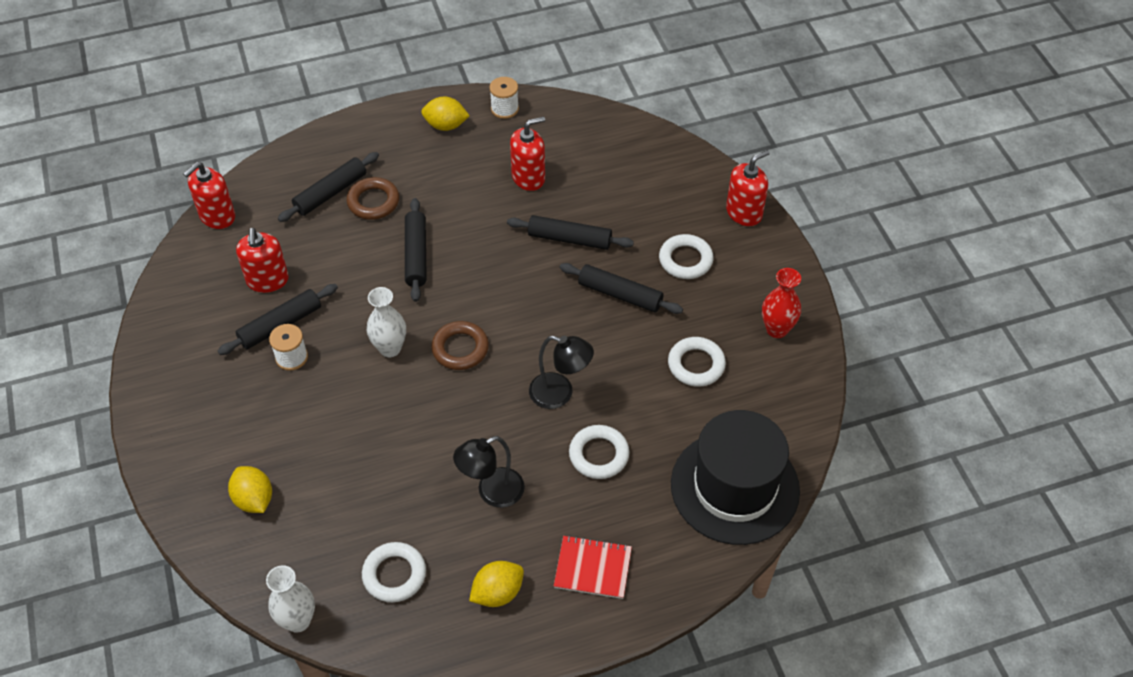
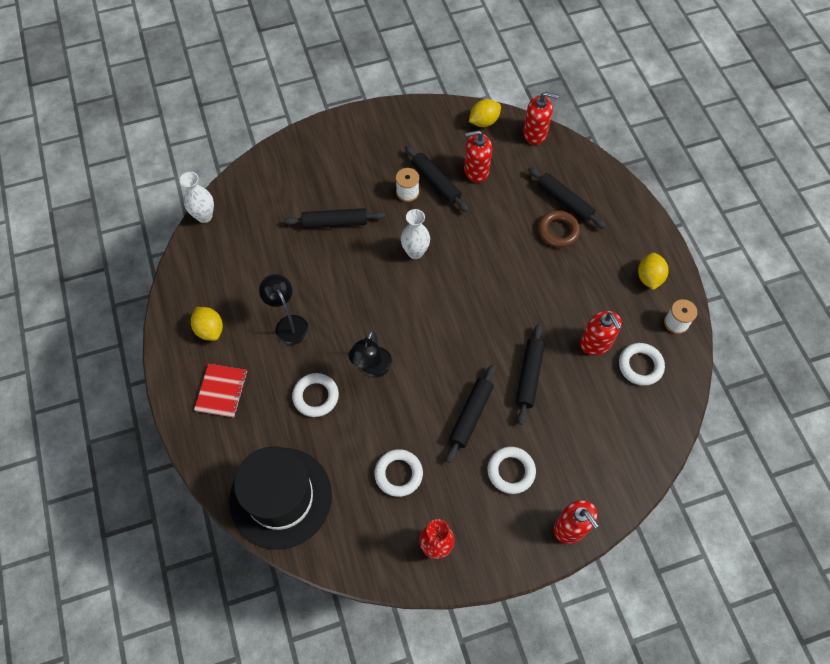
camera: 90 degrees right, 10 degrees up
(217, 216) = (535, 133): red soap dispenser -> red soap dispenser turned 150 degrees clockwise
(254, 499) = (294, 183): yellow lemon -> yellow lemon (484, 122)
(394, 574) = (230, 267): white ring -> white ring (640, 366)
(416, 255) = (505, 264): black rolling pin -> black rolling pin (335, 223)
(460, 349) = (415, 298): brown ring -> none

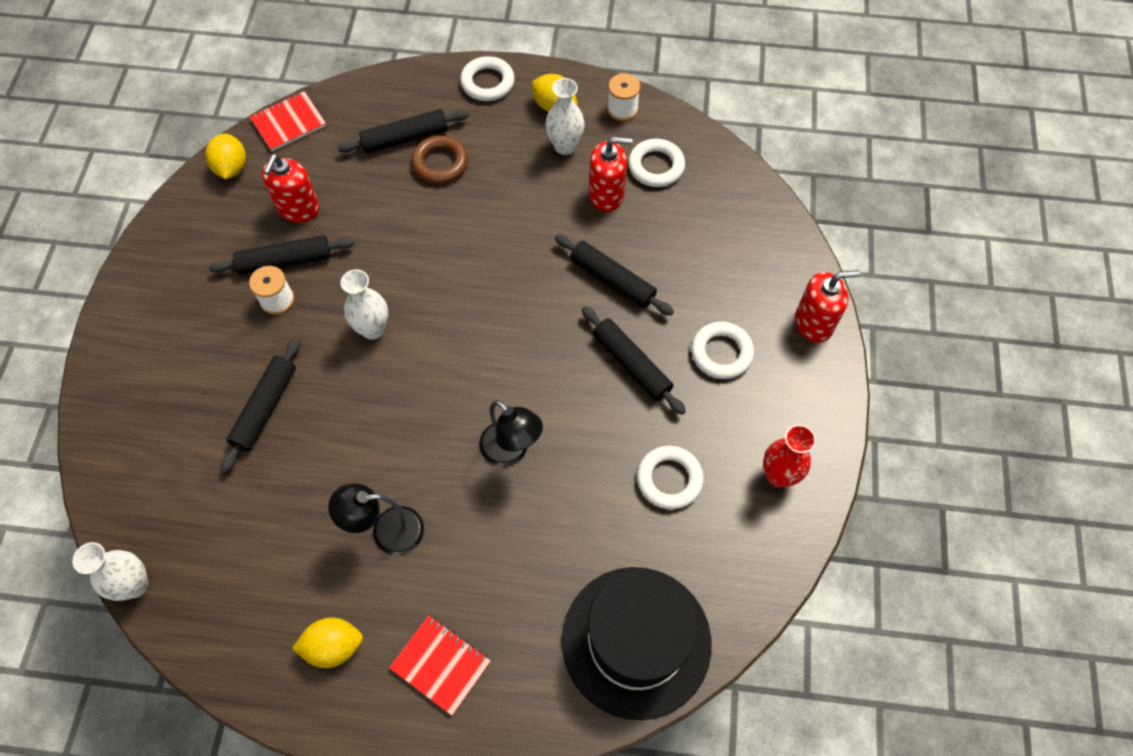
camera: 65 degrees left, 0 degrees up
(316, 396) = (514, 538): white ring -> white ring (487, 82)
(535, 133) = (288, 123): red soap dispenser -> red notebook
(619, 299) = (565, 146): none -> white vase

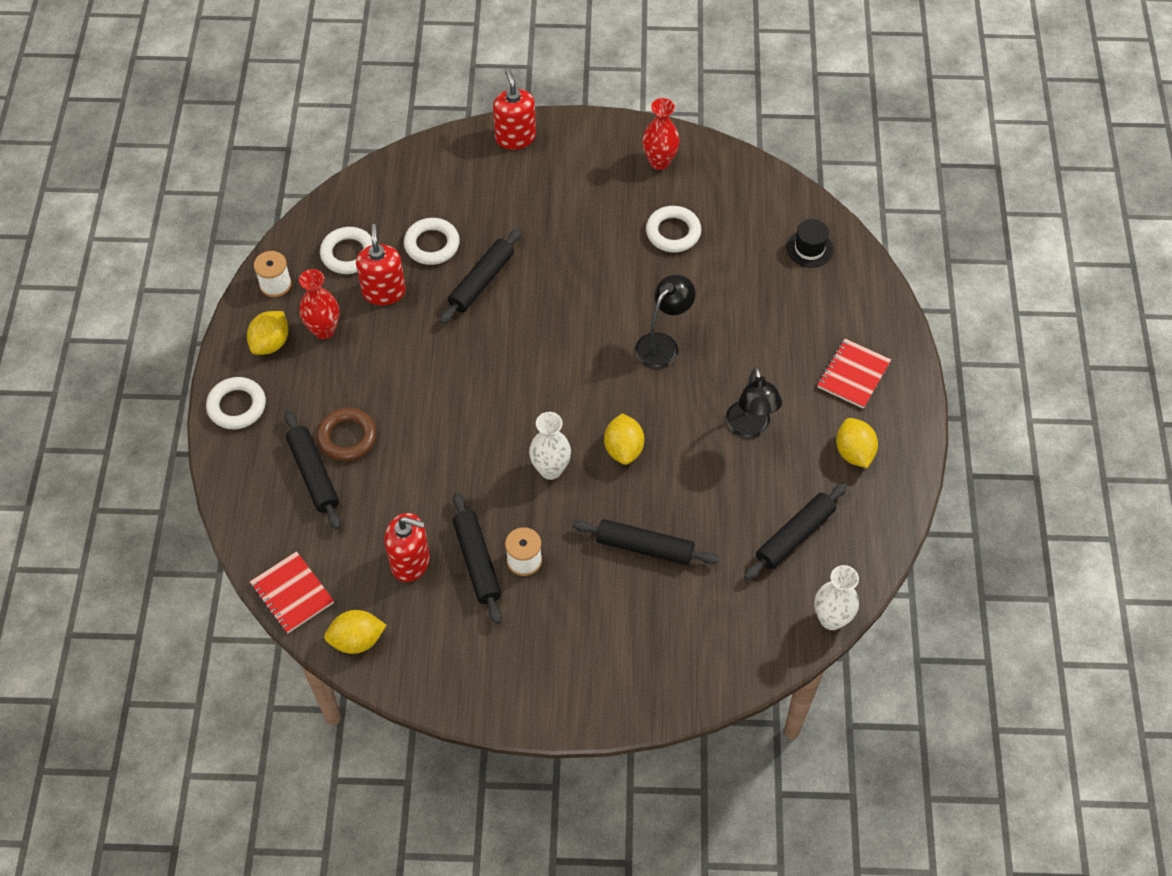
camera: 95 degrees left, 5 degrees down
(384, 399) = (623, 449): none -> yellow lemon
(565, 146) = (324, 330): white vase -> red vase
(631, 364) = (568, 263): black rolling pin -> black rolling pin (794, 536)
(636, 641) = (809, 248): black hat -> black hat, size x0.40
(721, 353) = (551, 200): white ring -> white ring (432, 244)

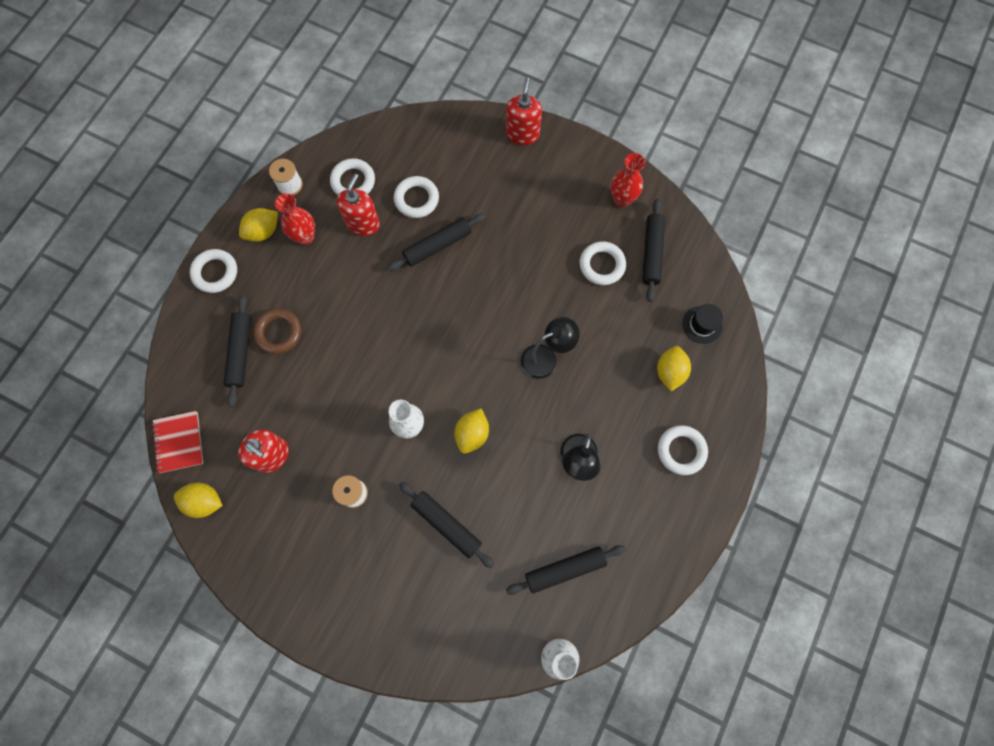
camera: 25 degrees right, 15 degrees up
(477, 562) = (319, 478): black rolling pin -> black rolling pin (652, 253)
(853, 375) = (681, 450): red notebook -> white ring
(854, 452) = (647, 519): yellow lemon -> yellow lemon (669, 372)

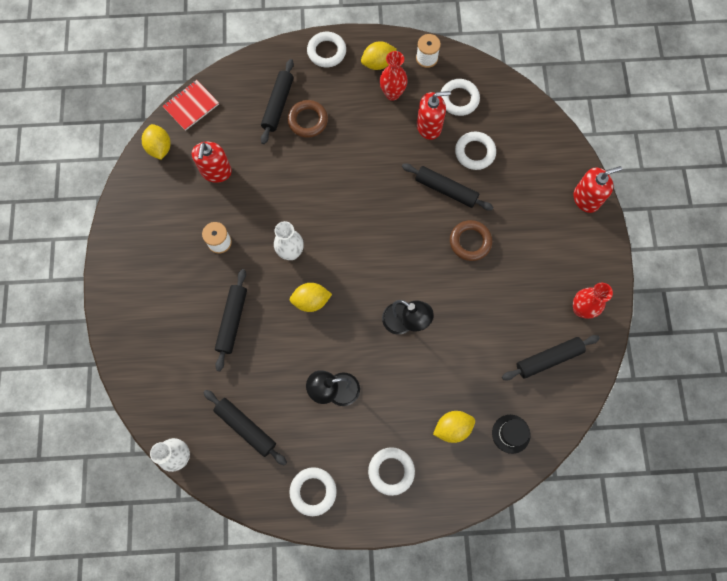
camera: 60 degrees right, 0 degrees up
(240, 352) = (278, 105): black rolling pin -> black rolling pin turned 45 degrees counterclockwise
(263, 232) = (378, 63): yellow lemon -> yellow lemon turned 45 degrees counterclockwise
(502, 254) = (470, 242): none -> brown ring
(602, 265) = (511, 324): white ring -> white ring (313, 491)

